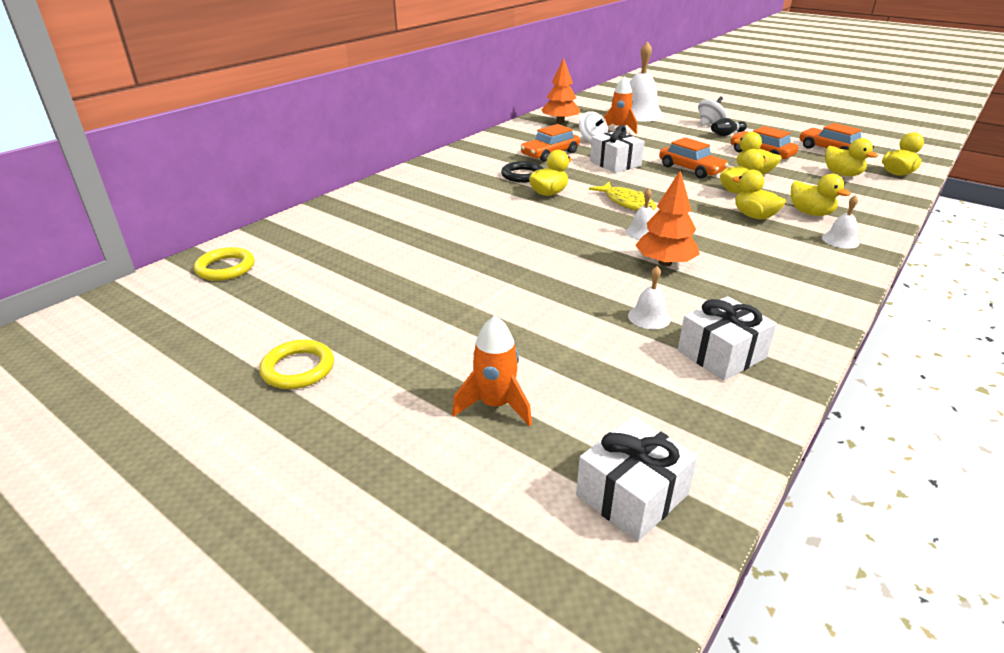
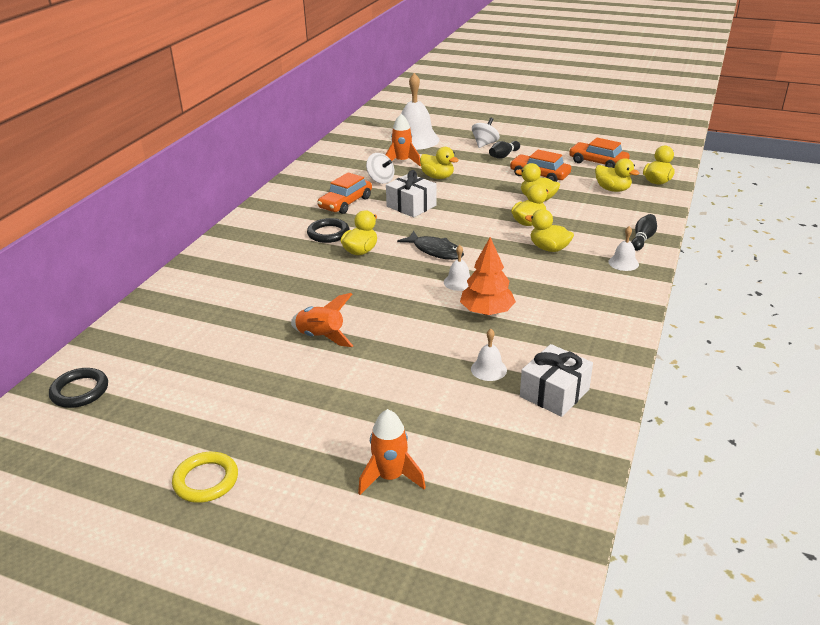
camera: 15 degrees left, 0 degrees up
(225, 268) = (80, 391): yellow ring -> black ring
(477, 259) = (321, 337): none -> orange rocket
(560, 122) = (342, 160): orange tree -> none
(626, 202) = (435, 251): yellow fish -> black fish
(632, 495) = (519, 528): white gift -> none
(691, 169) = (482, 203): orange car -> none
(810, 213) = (594, 237): yellow duck -> yellow duck (437, 177)
(869, 222) = (642, 239): none -> black bowling pin

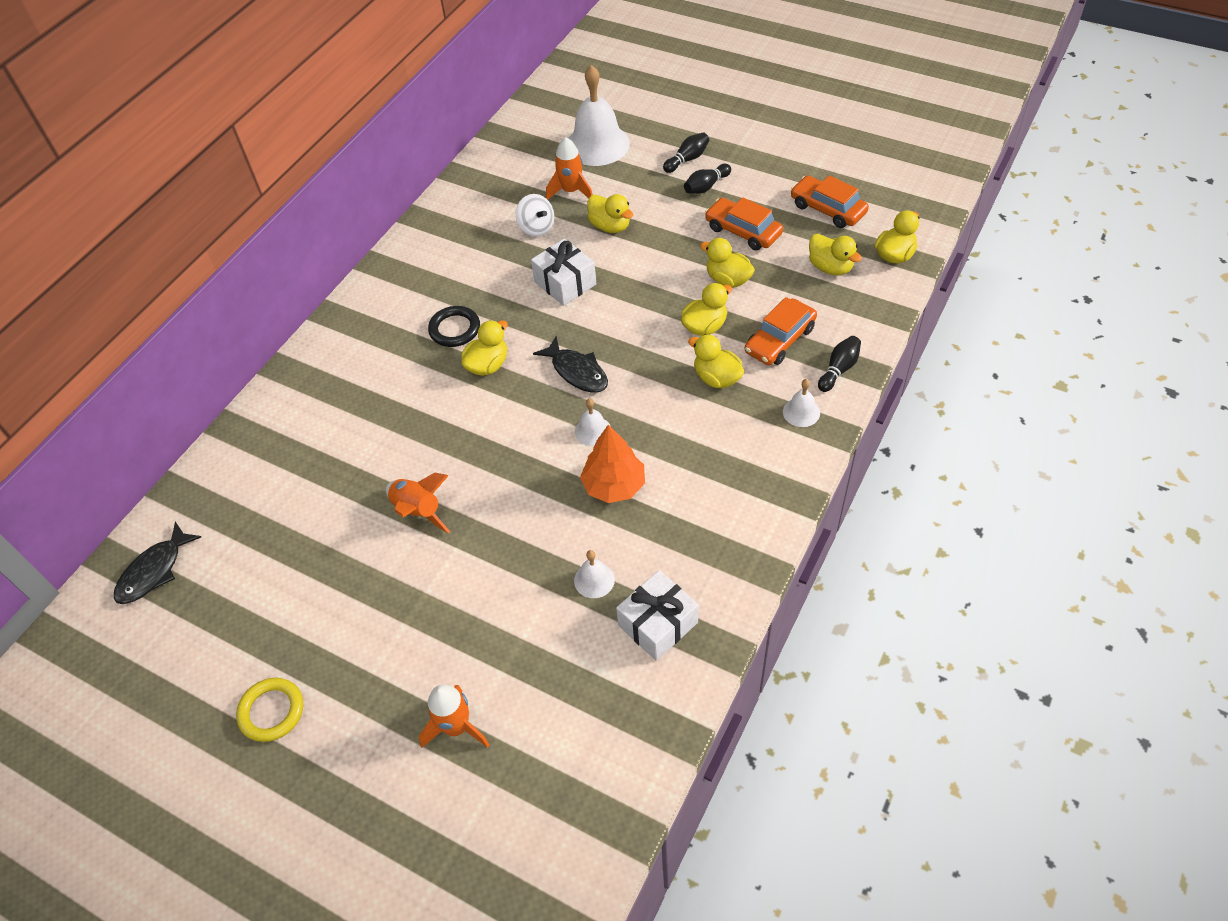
camera: 10 degrees right, 20 degrees up
(80, 391) = (154, 571): black ring -> black fish
(345, 203) = (485, 271): orange car -> orange car (779, 340)
(485, 144) = (687, 159): white spinning top -> black bowling pin

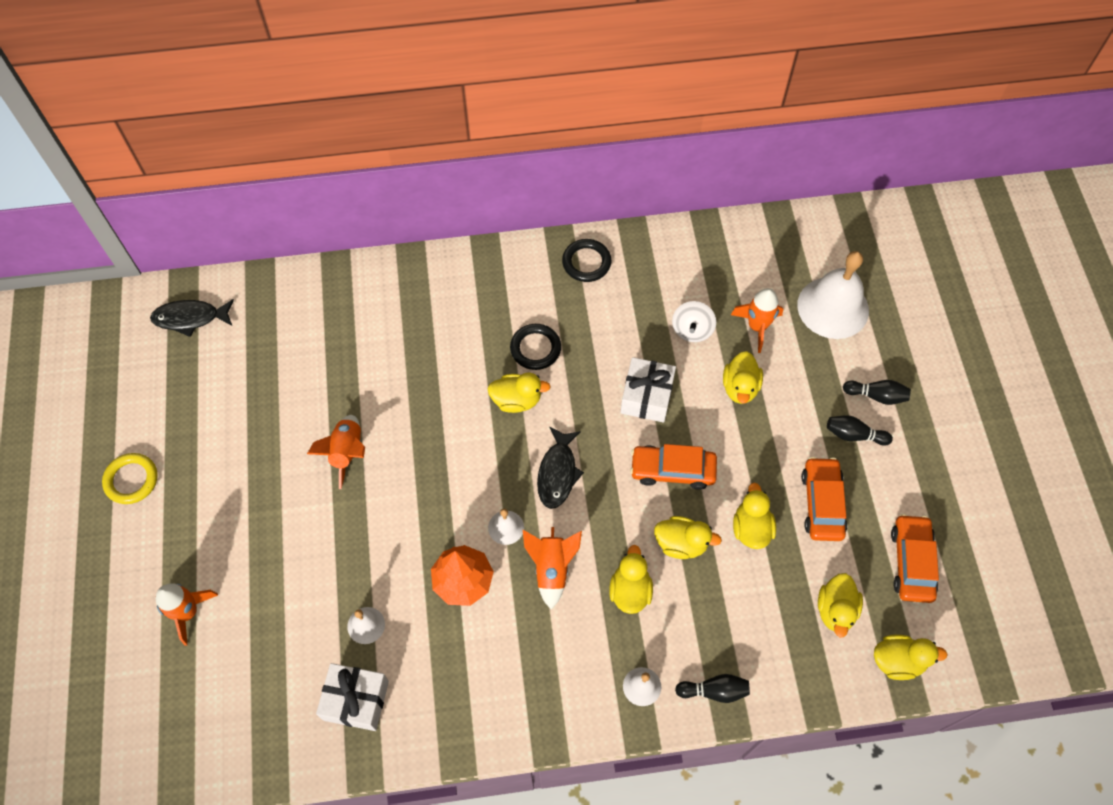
camera: 50 degrees right, 10 degrees up
(413, 258) = (586, 262): none -> black ring
(656, 419) = (551, 569): none -> orange rocket
(779, 340) = (712, 617): orange car -> orange car (672, 470)

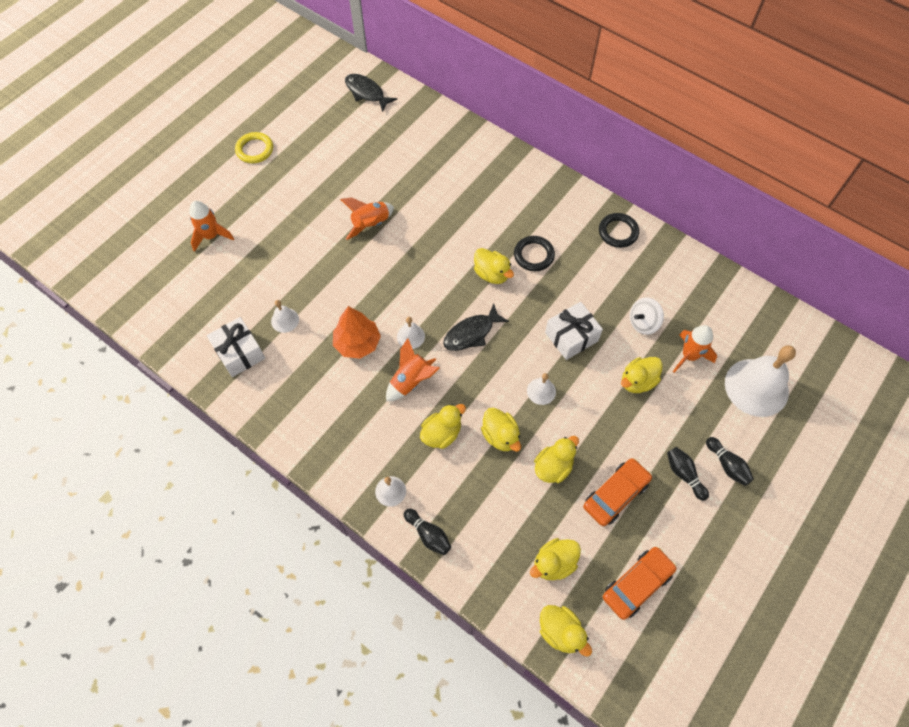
camera: 45 degrees right, 0 degrees up
(672, 470) = (541, 391): orange car -> white bell

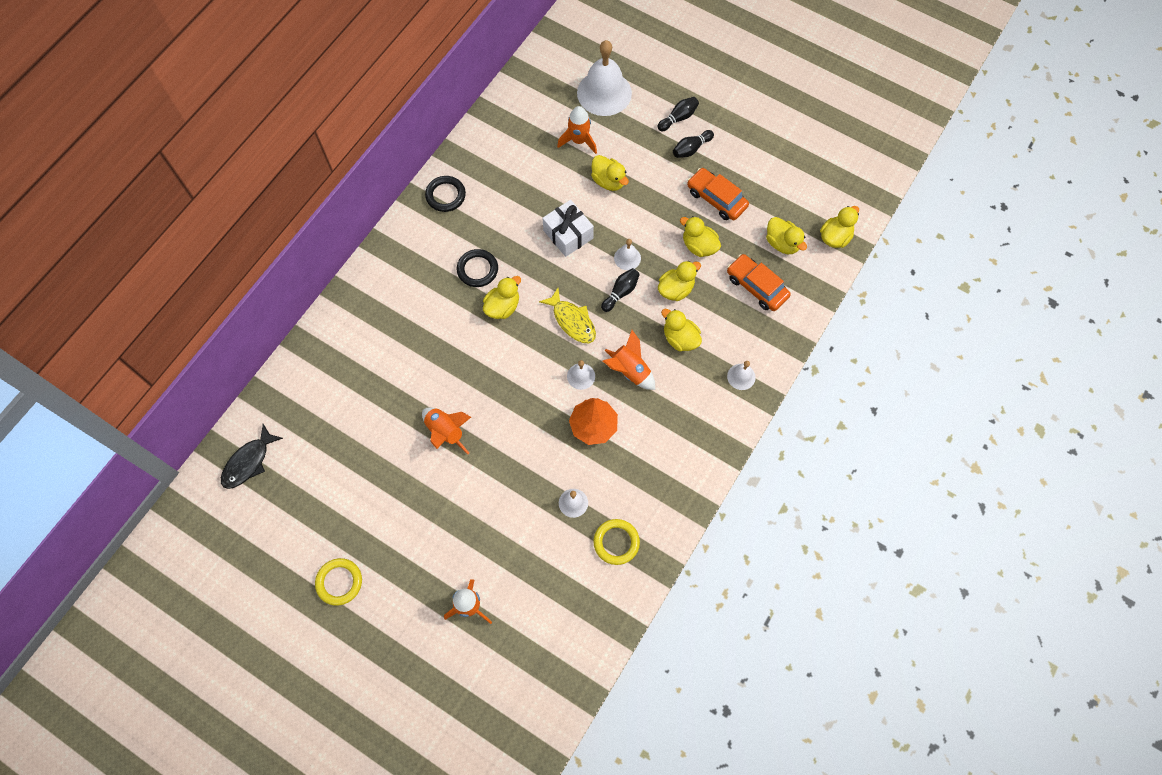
camera: 95 degrees left, 5 degrees up
(239, 353) = (616, 542): white gift -> yellow ring
(428, 534) = (775, 341): black bowling pin -> black bowling pin (621, 292)
(471, 333) = (572, 321): black fish -> yellow fish
(637, 584) = (788, 184): orange car -> orange car (756, 286)
(643, 323) = (548, 176): white spinning top -> none

